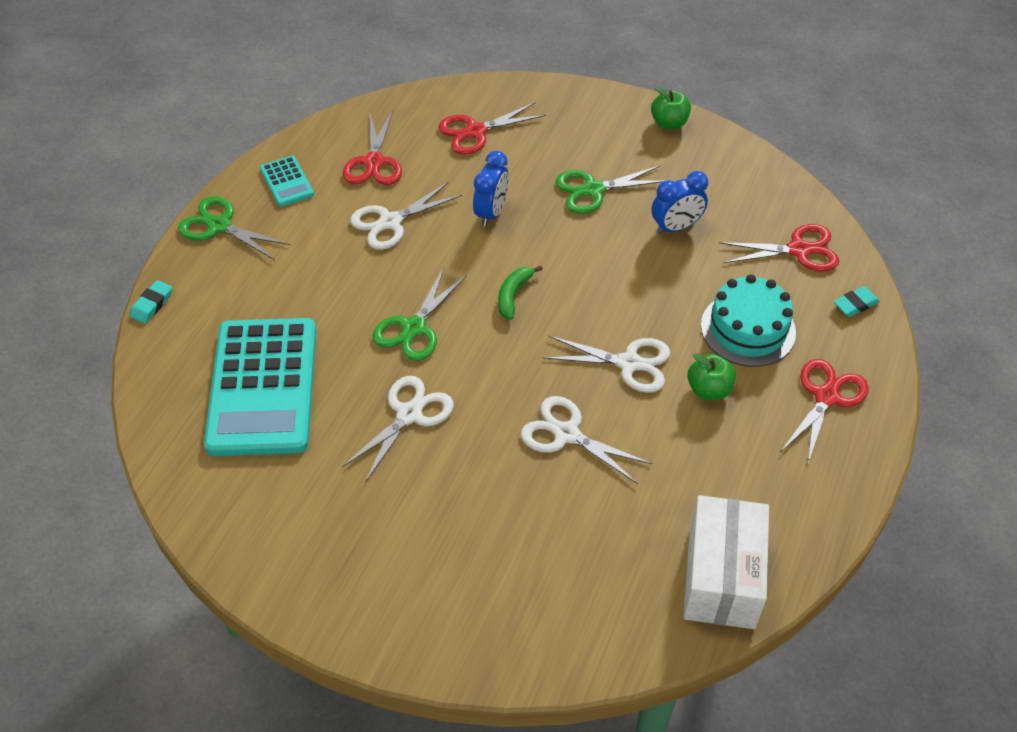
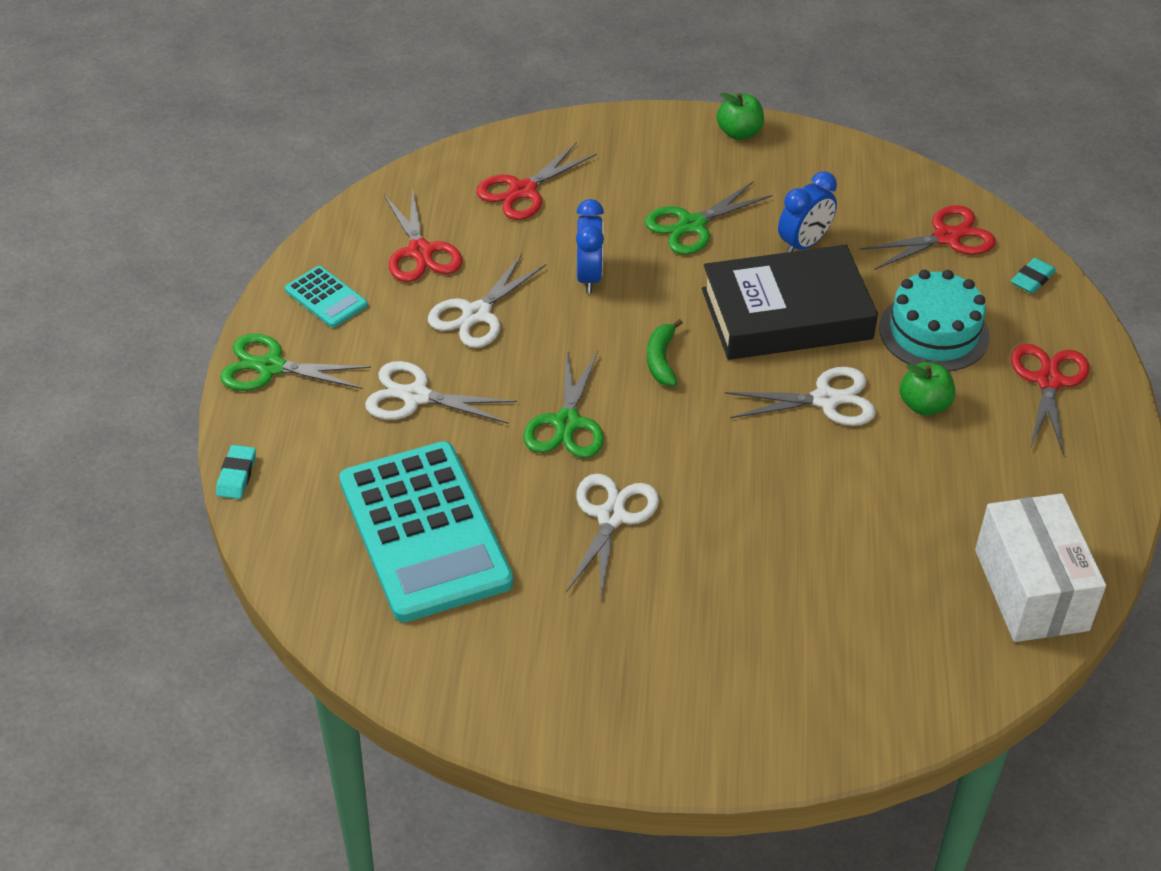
camera: 20 degrees left, 5 degrees down
(566, 434) = (796, 491): white scissors -> white scissors (416, 396)
(632, 283) = (786, 314): none -> black book

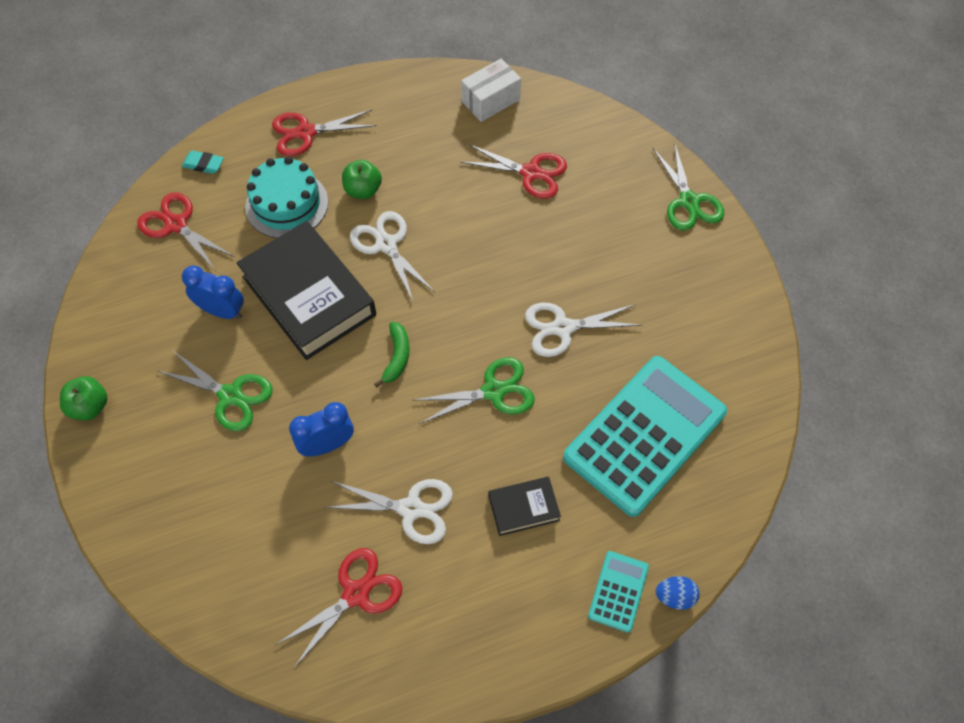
camera: 115 degrees left, 15 degrees up
(236, 475) = (675, 596): turquoise eraser -> blue egg
(270, 367) = (553, 640): green scissors -> green scissors (689, 201)
(326, 298) = (450, 643): turquoise calculator -> turquoise calculator (618, 591)
(416, 396) = (523, 508): white scissors -> black book
(523, 191) = (237, 547): red scissors -> red scissors (531, 173)
(661, 359) = (397, 357): green banana -> green banana turned 60 degrees counterclockwise
(1031, 590) = (491, 101): white box -> white box, size x0.66

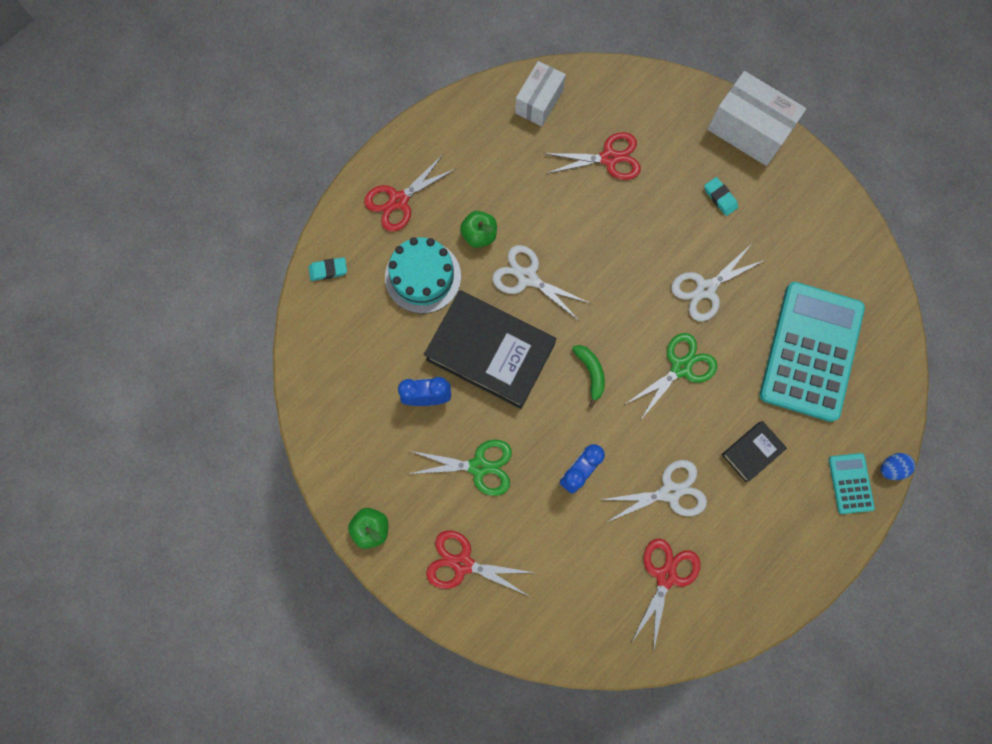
camera: 25 degrees left, 15 degrees up
(176, 225) = (340, 337): red scissors -> red scissors (462, 564)
(625, 250) = (720, 198): none -> turquoise eraser
(689, 201) = (748, 130): green scissors -> white box

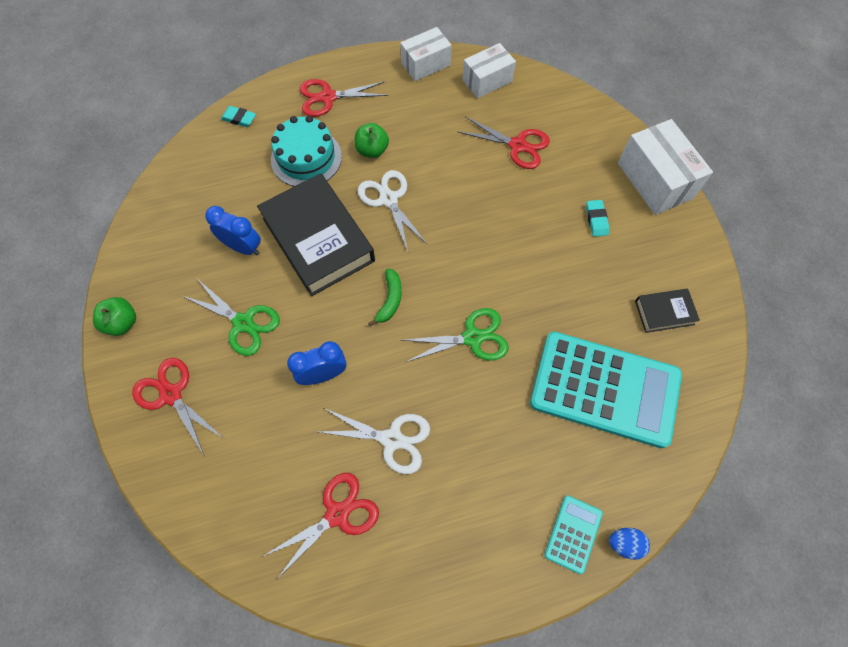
camera: 30 degrees right, 10 degrees down
(469, 113) = (425, 64): none -> white box
(705, 289) = (537, 285): white scissors -> none
(752, 452) = (492, 447): black book -> black book (664, 312)
(810, 351) = (605, 389): turquoise calculator -> turquoise calculator turned 60 degrees clockwise

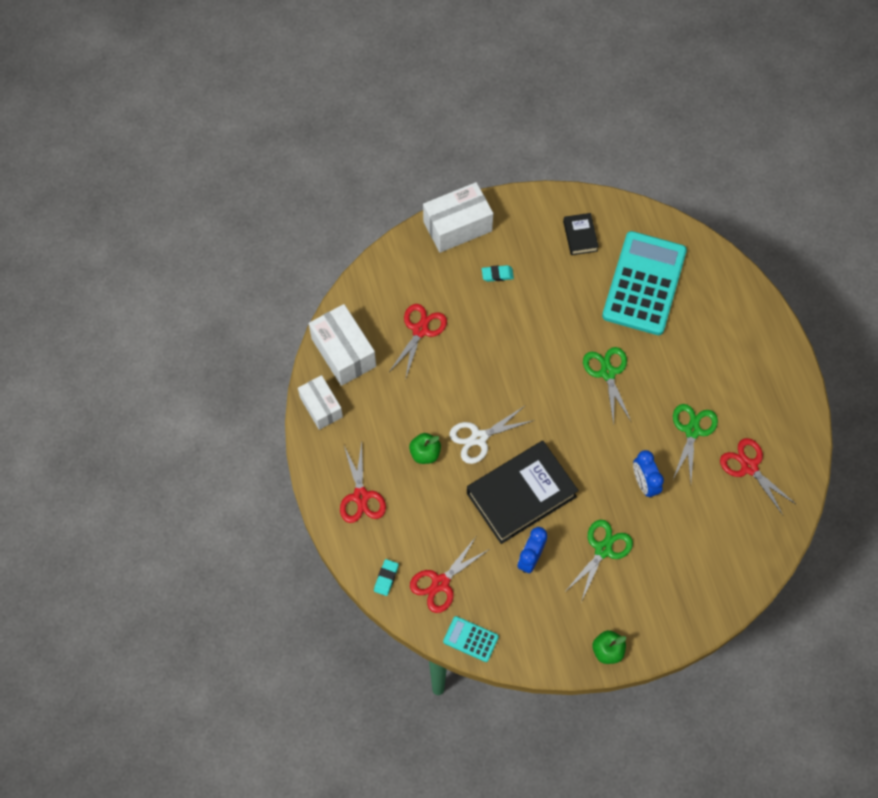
camera: 90 degrees left, 0 degrees up
(171, 395) = (668, 599): red scissors -> red scissors (440, 583)
(306, 158) = (433, 511): turquoise cake -> none
(390, 300) = (577, 434): green banana -> none
(392, 439) = (692, 431): white scissors -> green scissors
(487, 81) = (343, 352): white box -> white box, size x1.51
(573, 534) = (748, 314): turquoise calculator -> turquoise calculator (470, 639)
(624, 543) = (751, 283): blue egg -> none

